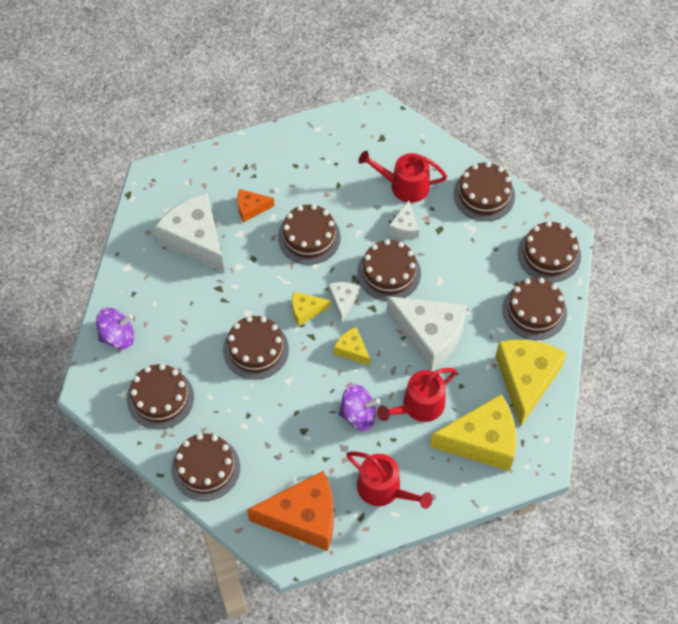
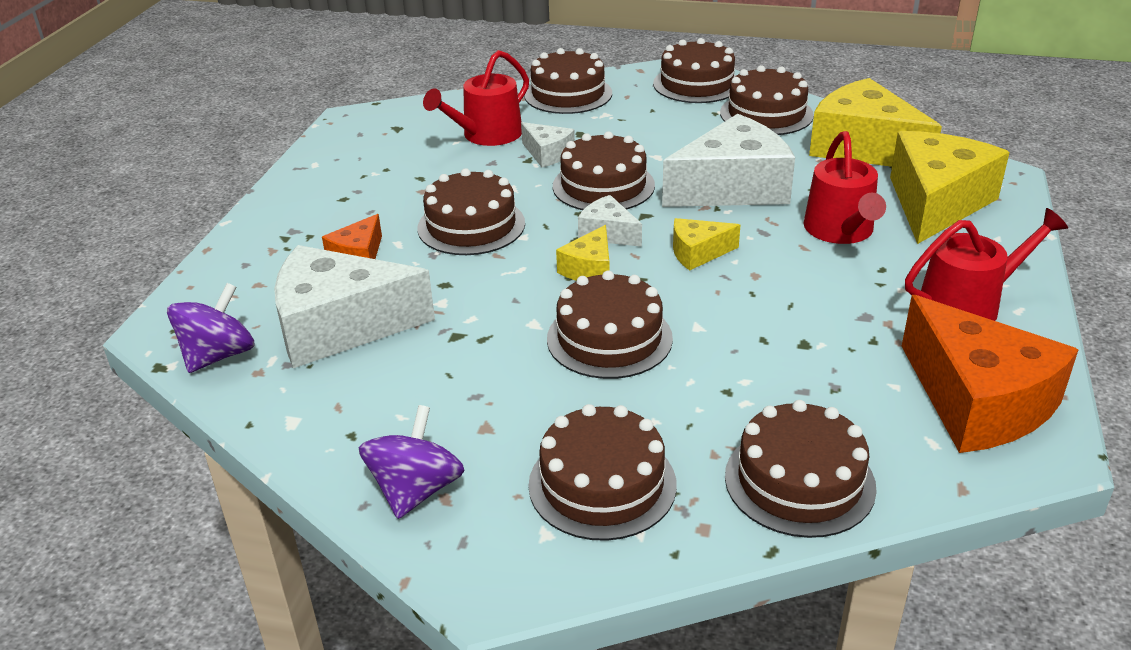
camera: 55 degrees left, 25 degrees down
(303, 517) = (977, 402): orange cheese -> orange cheese turned 120 degrees clockwise
(358, 415) = (816, 284): purple spinning top -> purple spinning top (219, 355)

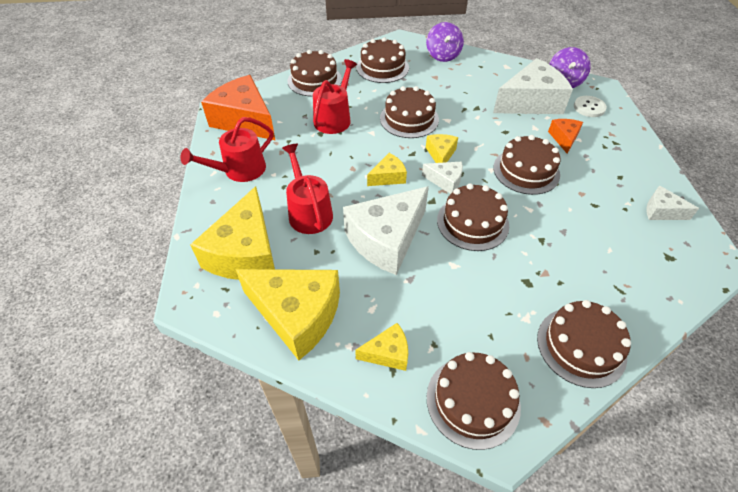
camera: 160 degrees right, 15 degrees up
(246, 296) = (589, 107): none -> white button
(487, 135) = (595, 263): red watering can -> red watering can (334, 118)
(547, 154) = (533, 249): white cheese -> white cheese (661, 211)
(766, 114) = (388, 353): brown cake -> yellow cheese

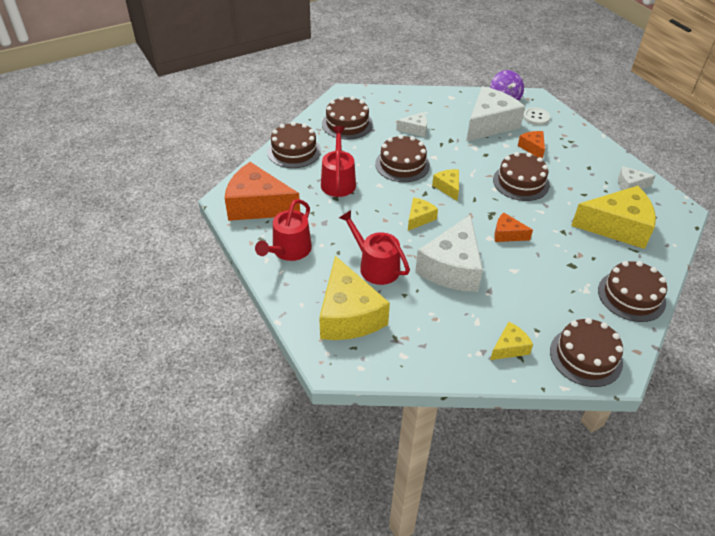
camera: 25 degrees left, 5 degrees down
(297, 315) = (425, 346): yellow cheese -> yellow cheese (617, 227)
(443, 55) = (392, 100): purple spinning top -> none
(445, 181) = (466, 208): white cheese -> white cheese (415, 129)
(472, 222) = (507, 234): brown cake -> orange cheese

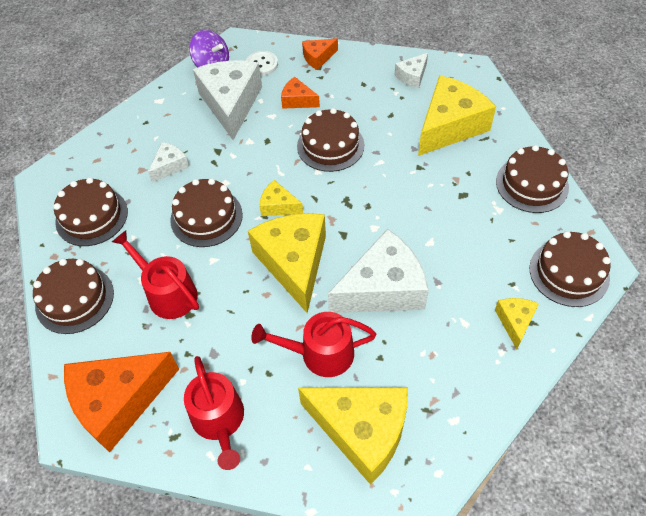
camera: 45 degrees left, 10 degrees up
(419, 218) = (294, 263): yellow cheese -> yellow cheese, size x2.07
(452, 268) = (383, 288): white cheese -> white cheese turned 90 degrees counterclockwise
(507, 234) = (383, 210): orange cheese -> orange cheese (318, 58)

